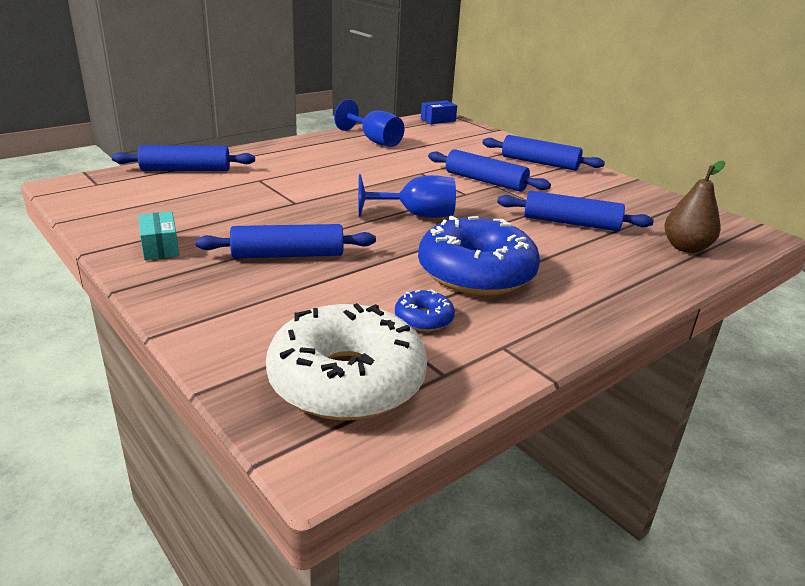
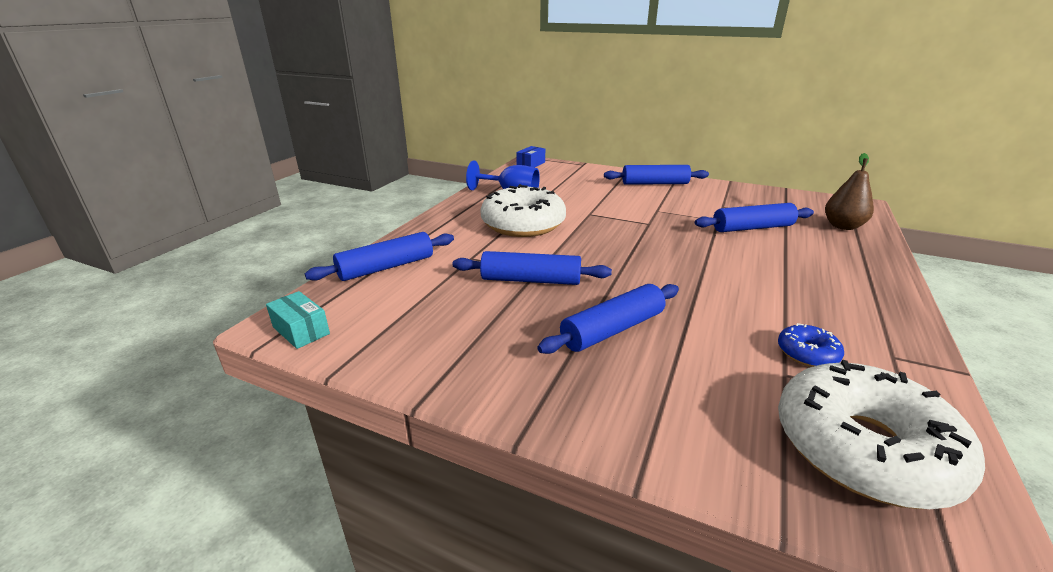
camera: 25 degrees left, 0 degrees up
(160, 247) = (486, 366): turquoise box -> turquoise box (301, 330)
(344, 166) = (523, 224): none -> white donut
(416, 215) = (647, 254): blue goblet -> none
(476, 273) = (768, 293): blue donut -> none
(485, 181) = (645, 208): blue rolling pin -> blue rolling pin (531, 280)

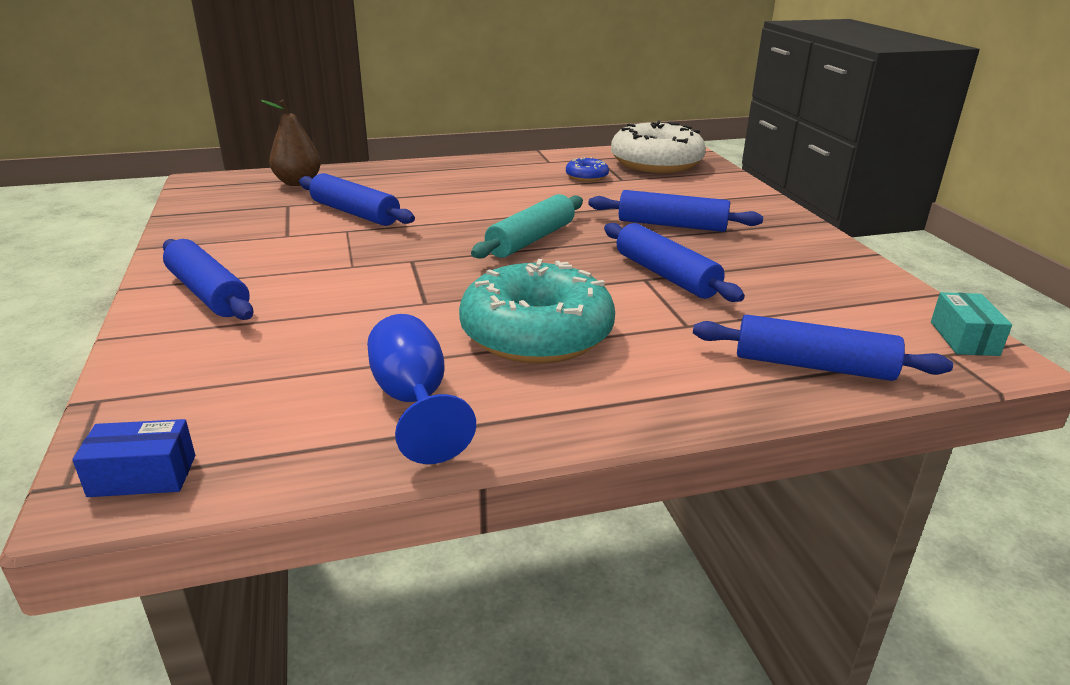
camera: 130 degrees left, 0 degrees up
(523, 224) = (536, 333): white donut -> turquoise donut
(644, 262) = (531, 239): none -> turquoise rolling pin

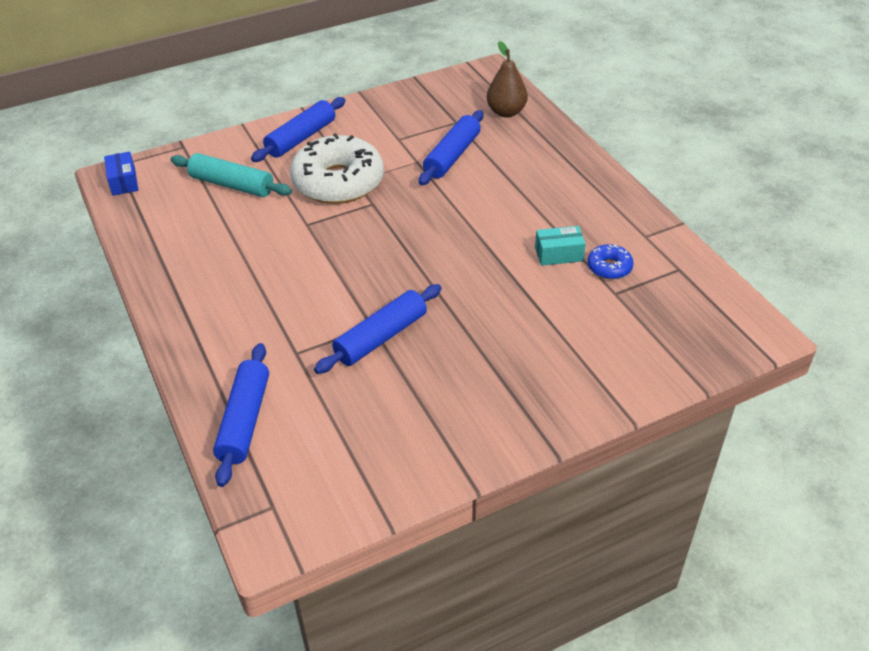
camera: 80 degrees right, 15 degrees up
(414, 401) = (187, 246): blue goblet -> none
(531, 239) = (430, 254): turquoise rolling pin -> turquoise rolling pin (232, 185)
(536, 333) = (271, 280): turquoise donut -> none
(656, 163) = (688, 315): white donut -> white donut (338, 182)
(672, 225) = (496, 336): blue rolling pin -> none
(964, 338) = (300, 523): turquoise box -> turquoise box (559, 254)

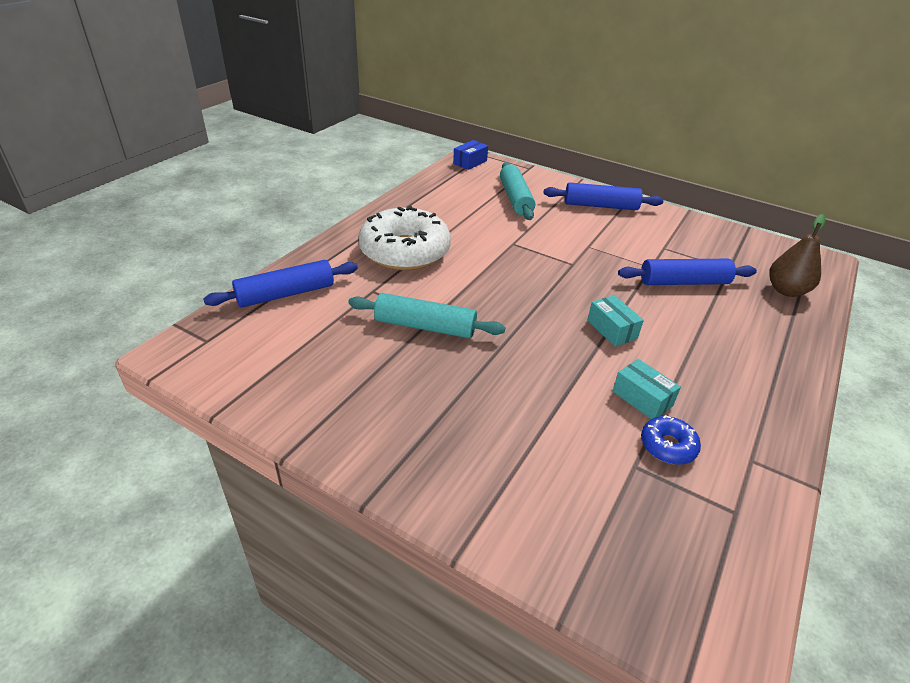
camera: 55 degrees right, 5 degrees down
(338, 182) = (575, 239): white donut -> white donut (405, 251)
(381, 337) = (425, 326): blue rolling pin -> turquoise rolling pin
(475, 228) = (612, 329): none -> turquoise box

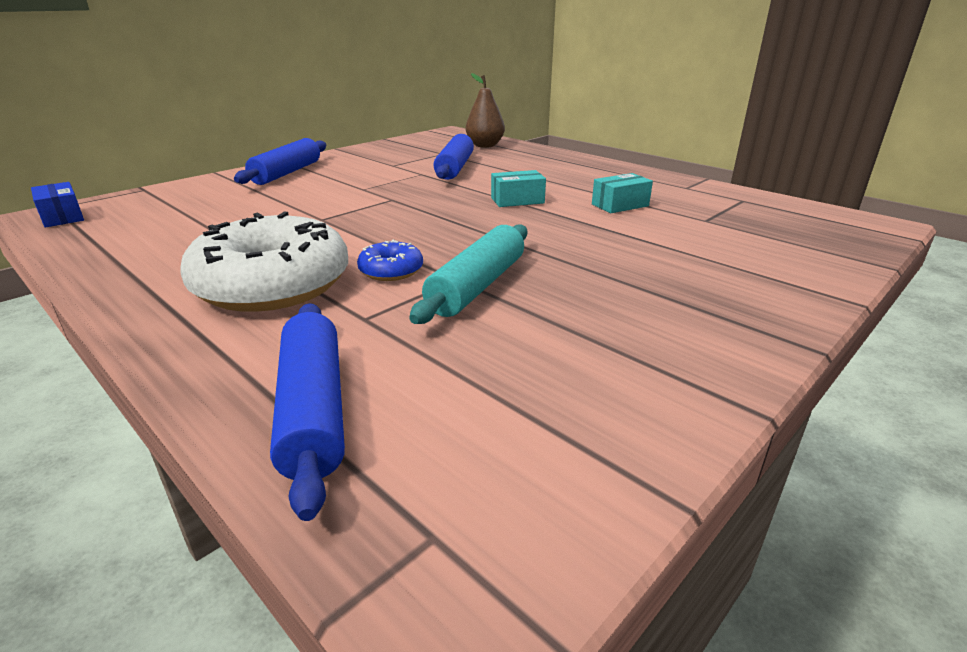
camera: 75 degrees left, 10 degrees down
(515, 199) = (214, 205): turquoise rolling pin -> none
(668, 446) = (679, 206): blue donut -> blue donut (391, 271)

